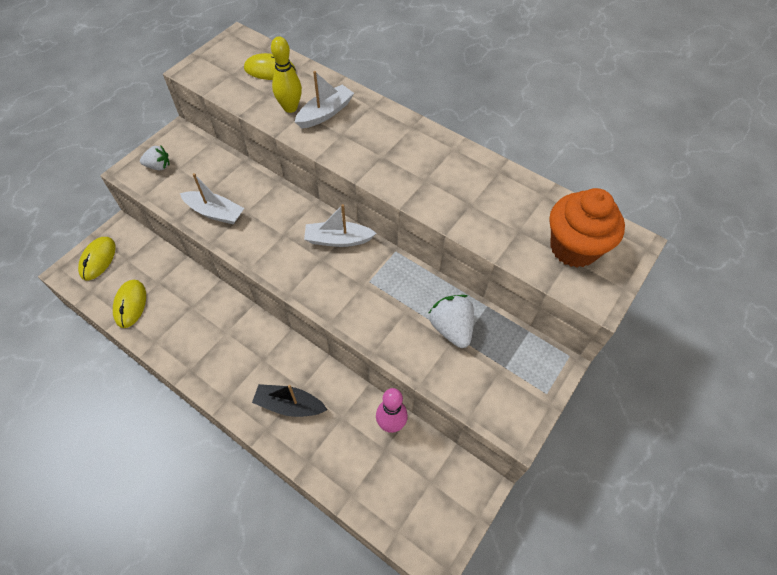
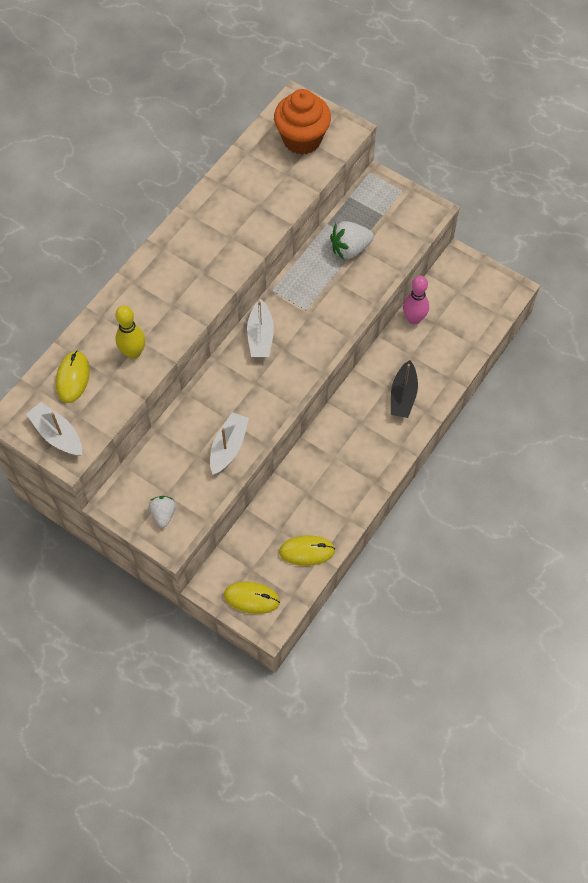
camera: 90 degrees left, 5 degrees up
(325, 113) = (142, 321): white boat -> white boat (57, 435)

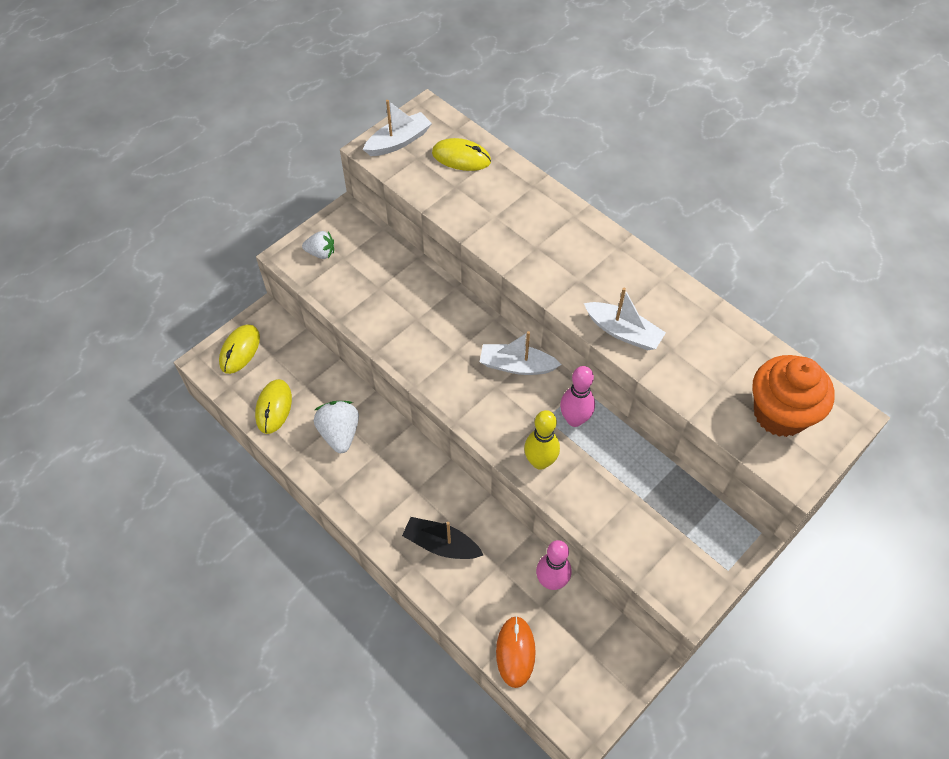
camera: 100 degrees right, 5 degrees down
(133, 353) = (480, 208): yellow bowling pin -> yellow bowling pin (540, 462)
(228, 447) = (381, 316): white boat -> white boat (623, 332)
(303, 291) = (574, 419): none -> pink bowling pin
(350, 249) = (632, 484): white strawberry -> white strawberry (339, 433)
(472, 335) = (515, 652): none -> orange mouse

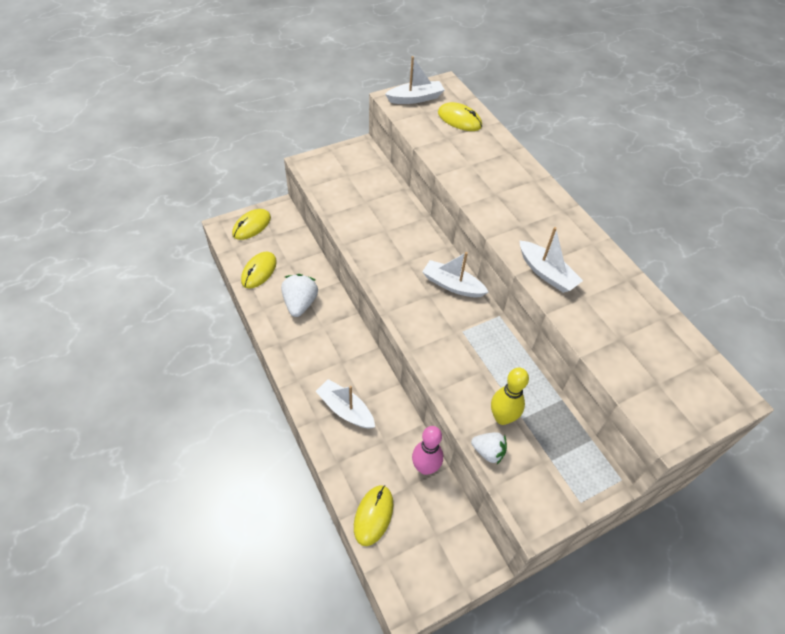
camera: 15 degrees right, 5 degrees down
(321, 253) = (332, 168): white strawberry -> white strawberry (488, 452)
(441, 544) = (345, 409): black boat -> white boat
(515, 652) = (373, 515): orange mouse -> yellow mouse
(540, 462) = (444, 362): yellow bowling pin -> yellow bowling pin (502, 417)
(574, 419) = (485, 338): pink bowling pin -> none
(780, 413) = (667, 376): orange cupcake -> none

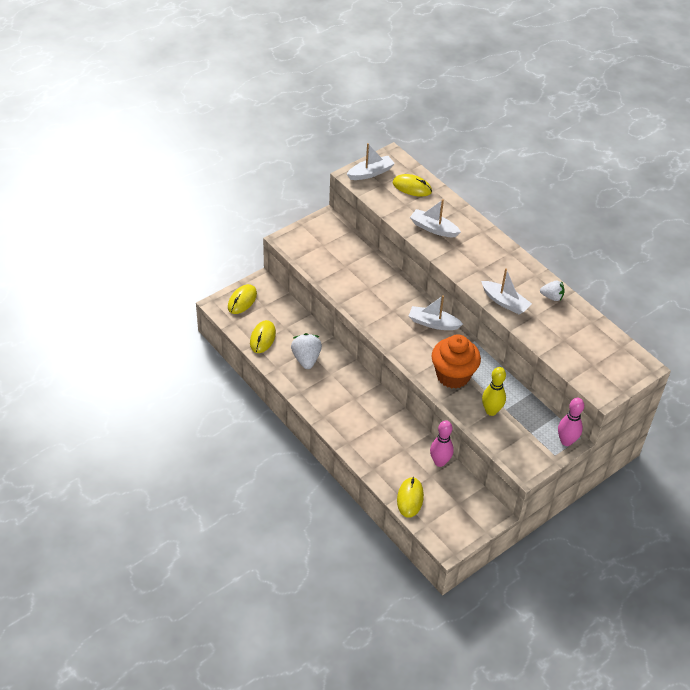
camera: 10 degrees left, 5 degrees down
(345, 409) = (368, 432): white boat -> white boat (433, 228)
(461, 358) = (453, 375): none -> orange cupcake
(488, 452) = (486, 434): white strawberry -> white strawberry (552, 297)
(600, 482) = (566, 441): none -> pink bowling pin

